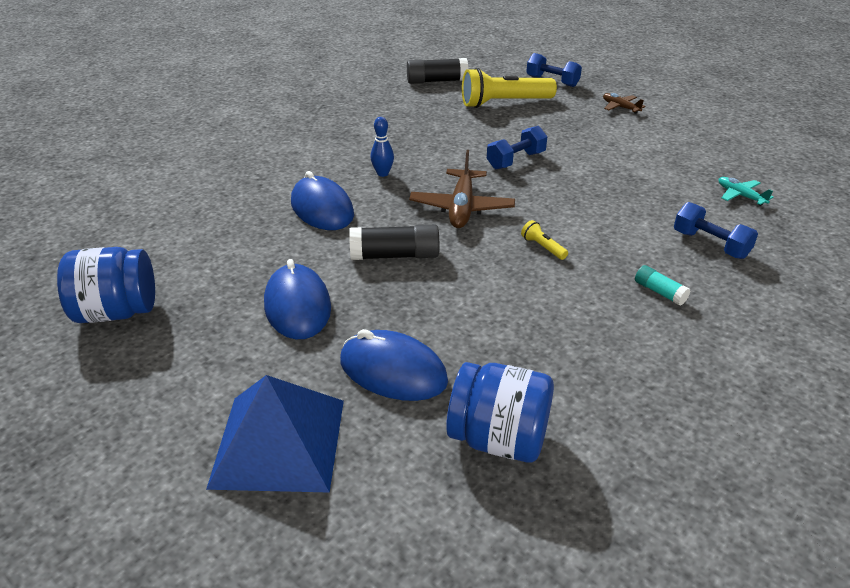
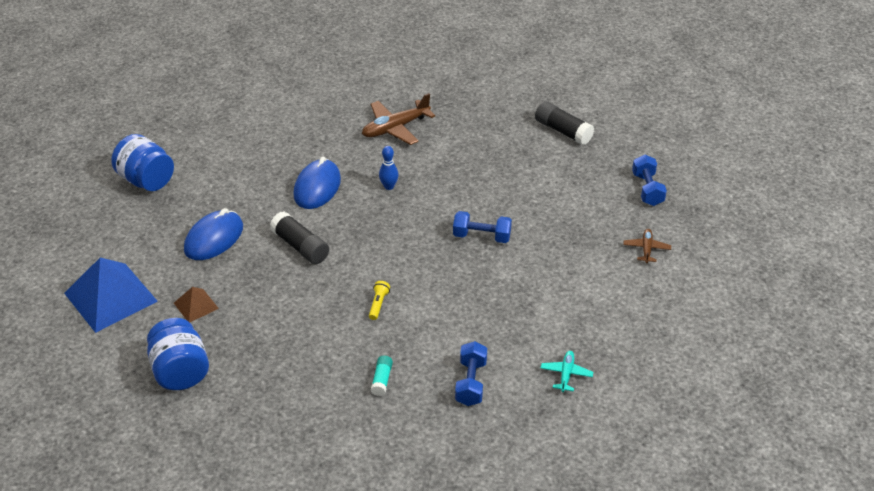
camera: 50 degrees right, 5 degrees up
(393, 371) = (196, 305): blue mouse -> brown pyramid
(461, 208) = (386, 244): brown plane -> brown plane (395, 128)
(504, 103) = (570, 185): yellow flashlight -> none

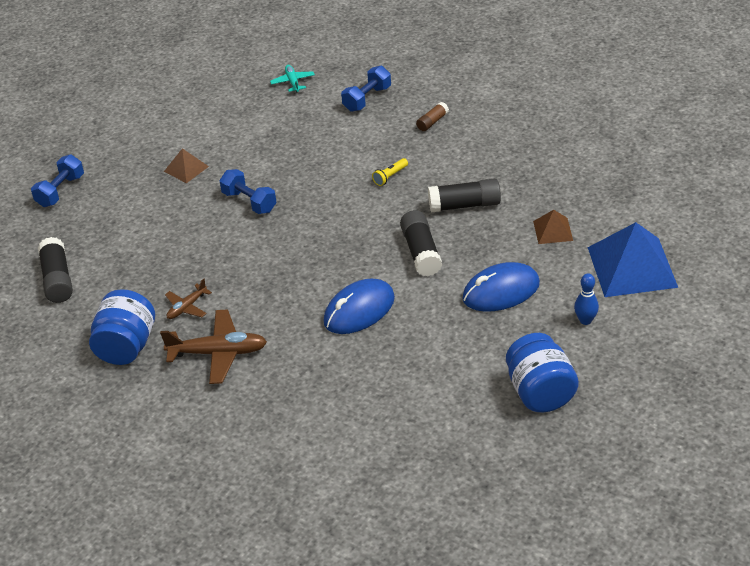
camera: 145 degrees left, 0 degrees up
(180, 372) = (593, 180): blue jar -> blue jar (126, 346)
(290, 301) = (465, 205): none -> black glue stick
(382, 380) = (432, 122): turquoise glue stick -> brown glue stick
(389, 186) = (287, 283): blue bowling pin -> blue bowling pin (585, 320)
(566, 374) = (293, 82): turquoise plane -> turquoise plane turned 120 degrees clockwise
(567, 245) = (186, 168): none -> brown pyramid
(646, 249) = (128, 143): brown plane -> brown plane (187, 307)

